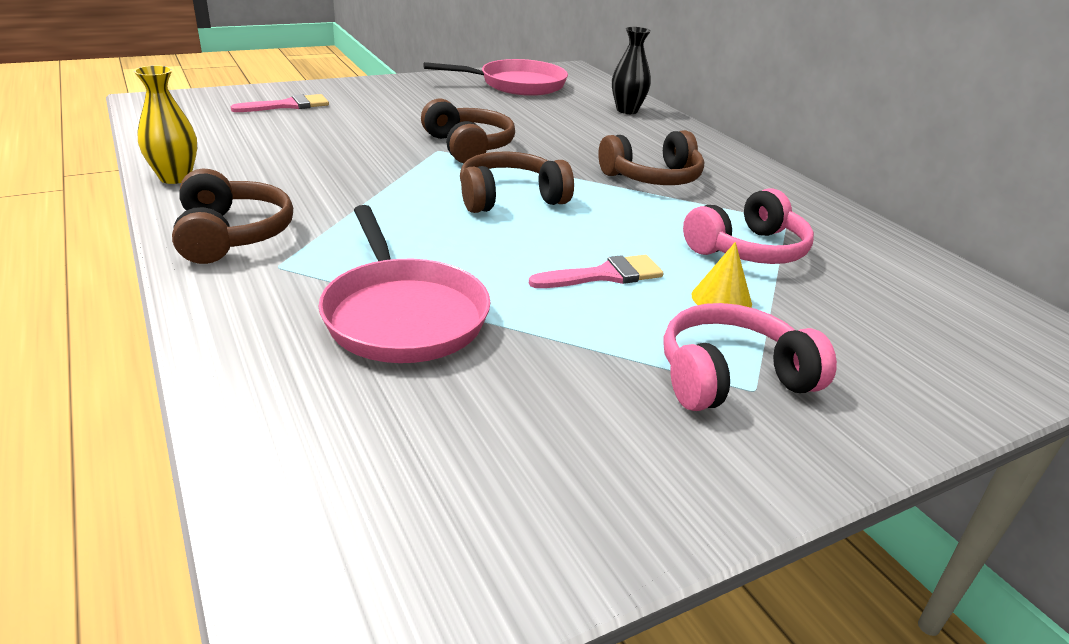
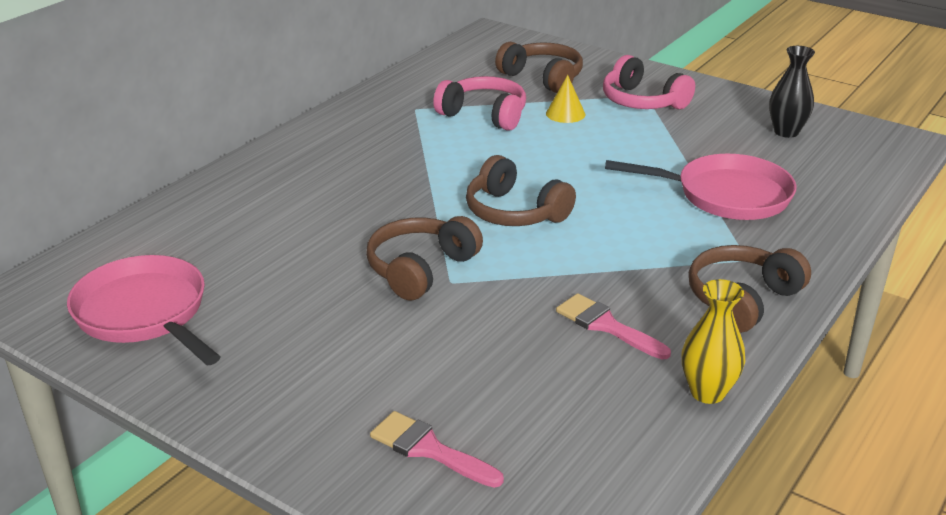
camera: 115 degrees left, 0 degrees up
(402, 314) = (725, 195): pink pan -> pink pan turned 60 degrees clockwise
(605, 275) = (586, 150): pink brush -> pink brush (606, 325)
(627, 110) = (191, 217): black vase -> black vase (786, 132)
(652, 178) = (390, 166): brown headphones -> brown headphones (542, 78)

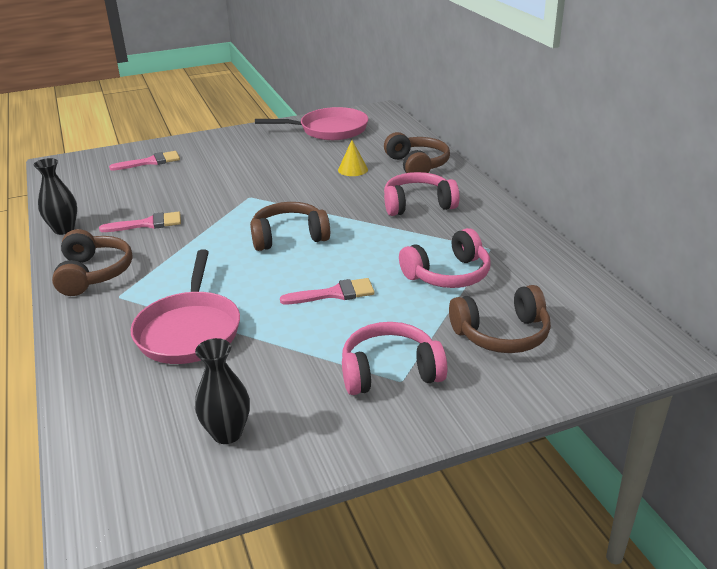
camera: 125 degrees right, 0 degrees up
(357, 165) = (418, 205): none -> pink headphones
(420, 269) = (272, 192): brown headphones -> brown headphones (417, 165)
(565, 114) = (409, 315): yellow cone -> yellow cone (353, 169)
(580, 152) = (335, 293): none -> pink brush
(707, 392) = (64, 229): yellow vase -> black vase
(725, 195) = (189, 330): pink pan -> pink pan turned 45 degrees counterclockwise

